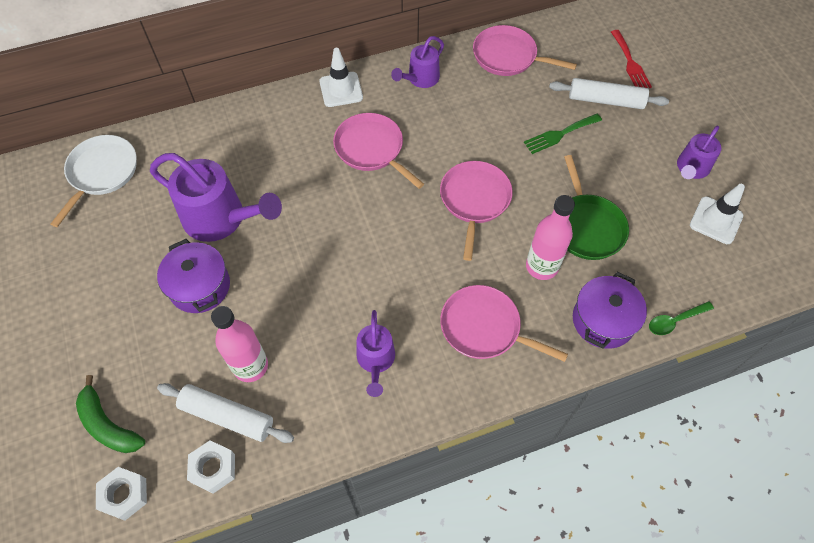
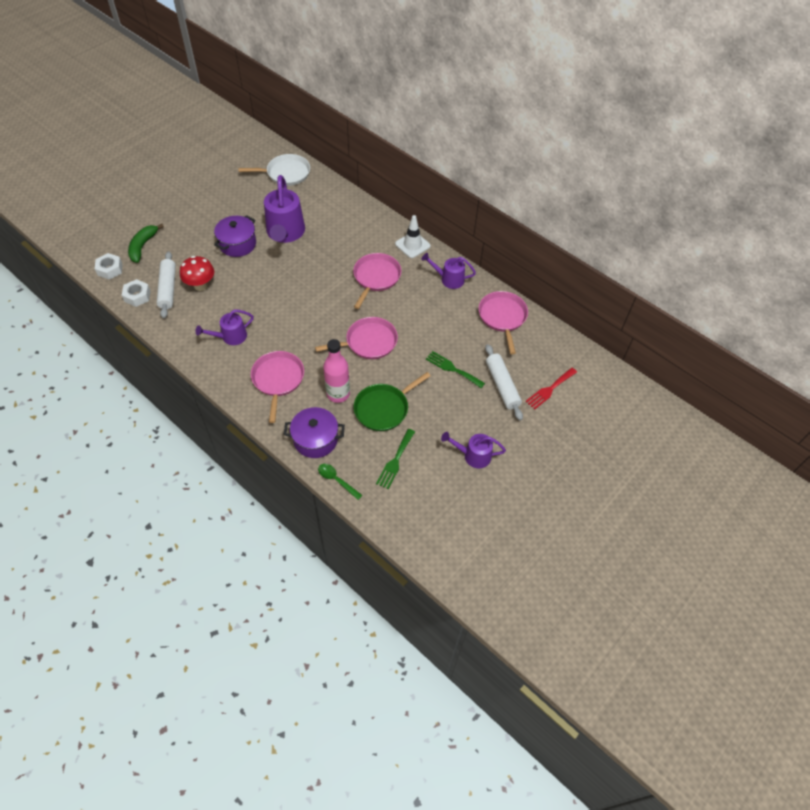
camera: 60 degrees right, 5 degrees down
(250, 366) = (201, 285): pink bottle -> red mushroom
(669, 246) = (395, 461): none -> green fork
(716, 220) = (435, 483): white traffic cone -> none

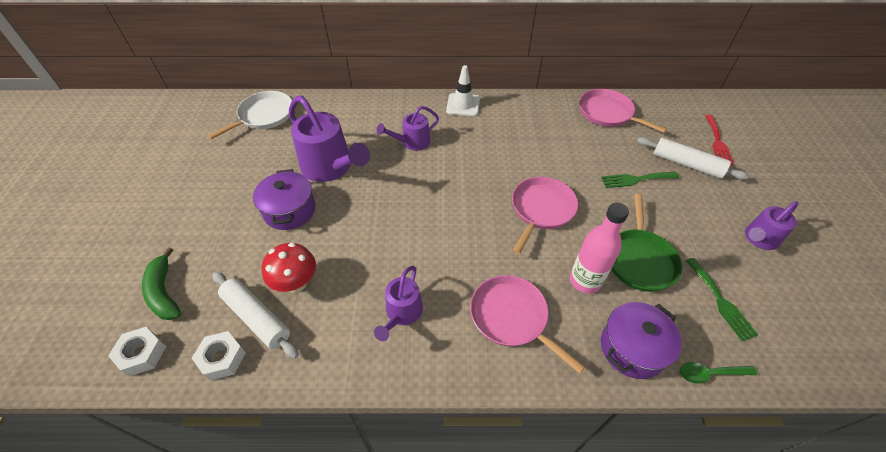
camera: 40 degrees left, 5 degrees down
(376, 277) = (469, 150): pink pan -> none
(448, 279) = (528, 112): purple watering can -> purple watering can (412, 142)

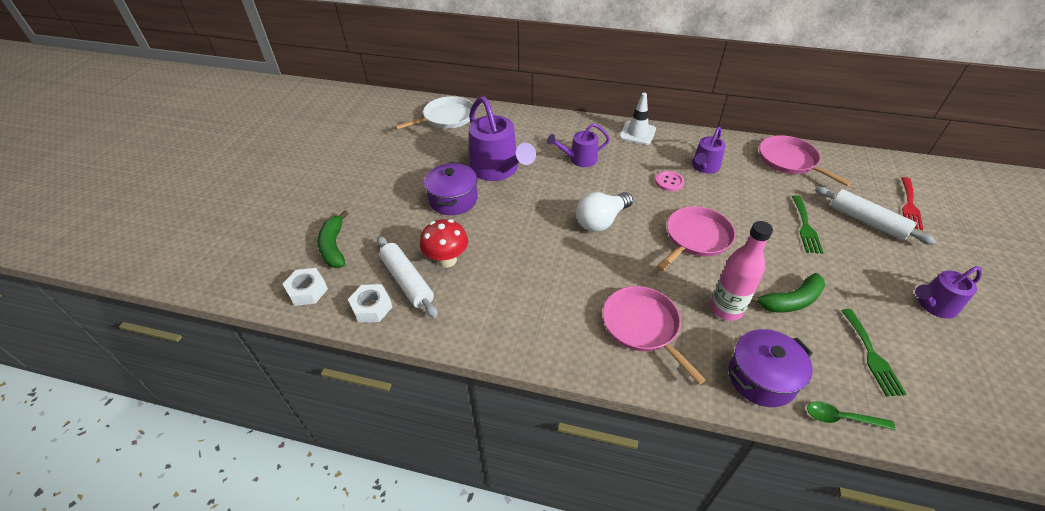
camera: 15 degrees right, 5 degrees down
(402, 314) = (537, 303): purple watering can -> purple watering can (704, 167)
(448, 207) = (601, 221): none -> white light bulb
(504, 153) = (669, 182): none -> pink button
(636, 179) = (805, 227): green fork -> green fork turned 90 degrees counterclockwise
(640, 260) = (790, 301): green pan -> green banana

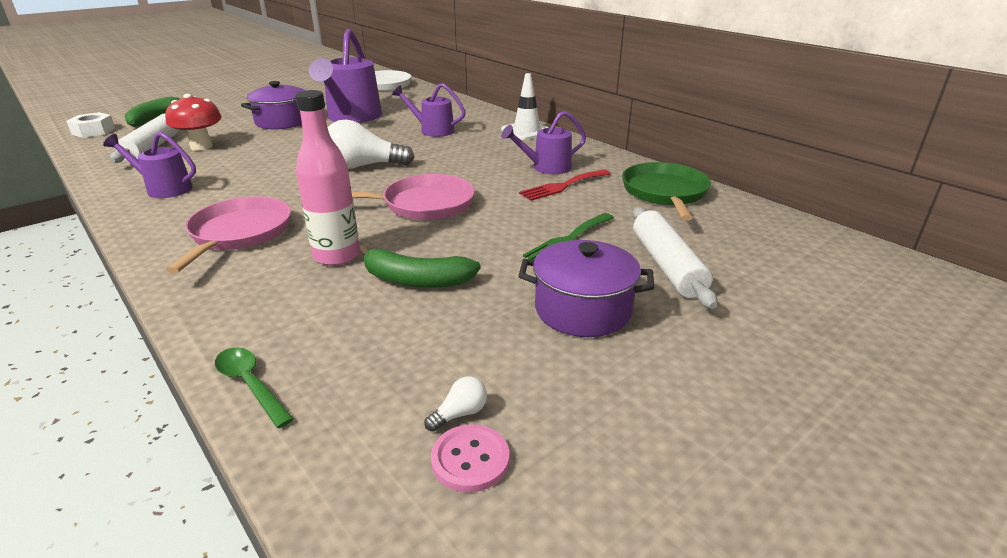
camera: 35 degrees right, 15 degrees down
(372, 307) = (104, 150): white nut -> none
(669, 182) = (485, 165): pink button -> pink button (470, 459)
(761, 378) = (250, 313): purple pot -> purple pot (582, 309)
(789, 161) = (665, 193): pink pan -> green pan
(871, 355) = (407, 361): green fork -> none
(909, 205) = (770, 277): red fork -> red fork (562, 186)
(932, 368) = (460, 413): none -> white light bulb
(933, 306) = (597, 366): purple watering can -> purple watering can (163, 188)

